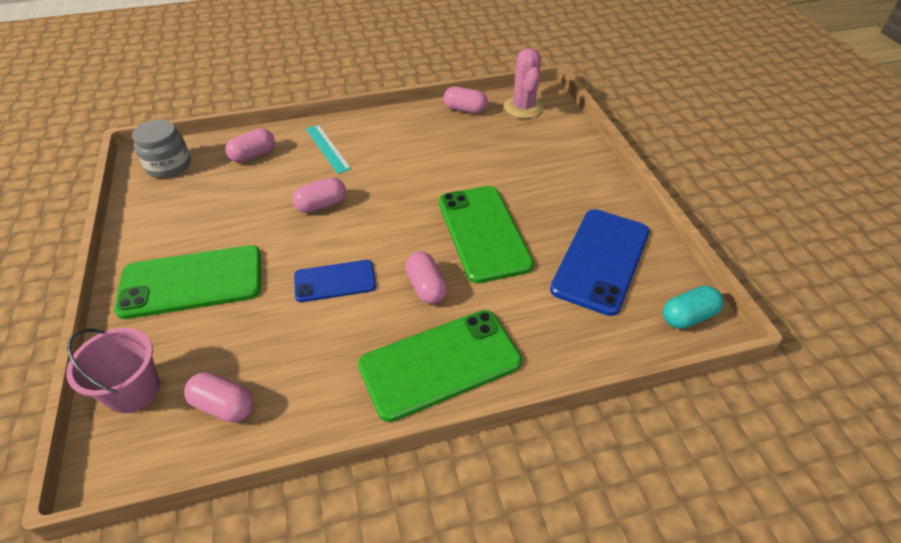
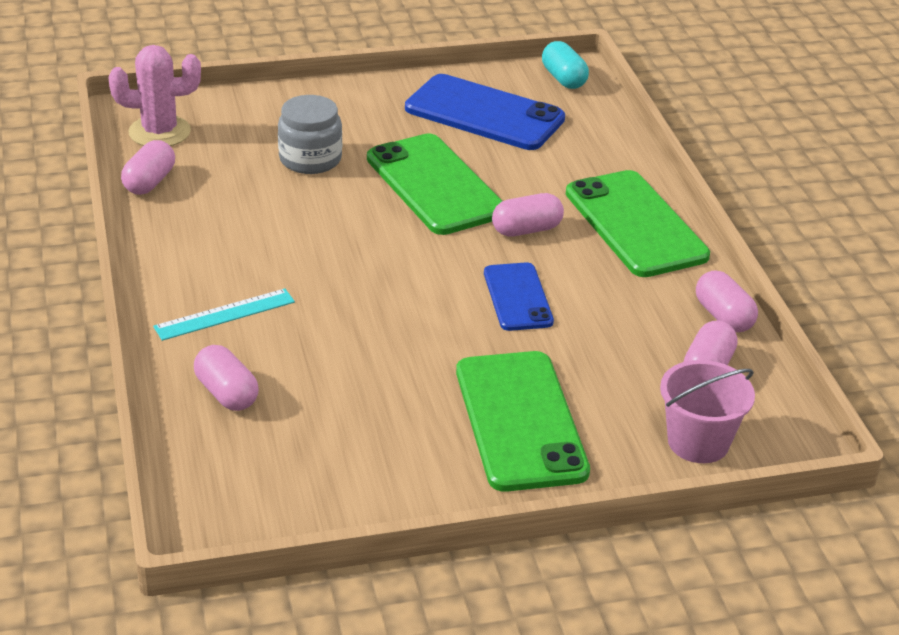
camera: 90 degrees left, 10 degrees down
(169, 165) = (237, 491): grey jar -> grey jar (310, 159)
(321, 205) = (366, 315): pink capsule -> pink capsule (723, 316)
(483, 233) = (435, 185): green phone -> green phone turned 75 degrees clockwise

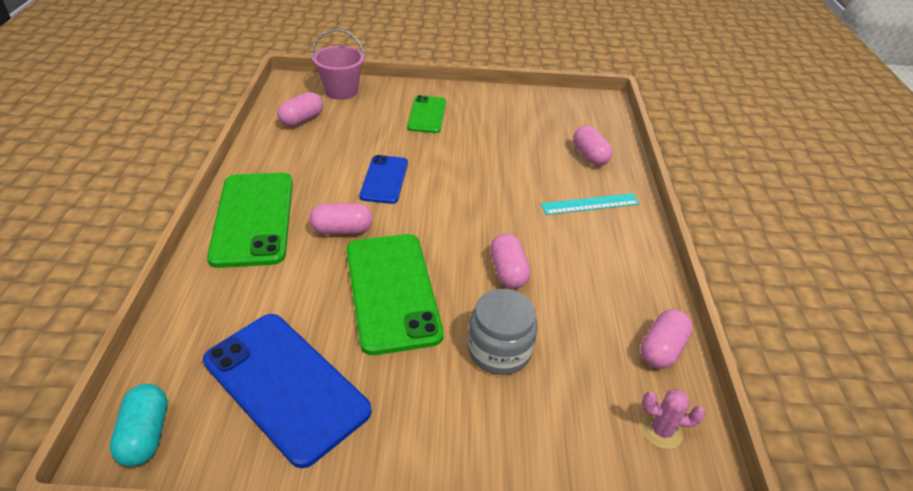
camera: 165 degrees left, 5 degrees up
(159, 132) = (661, 431): pink cactus -> pink cactus, size x0.57
(520, 421) = (427, 115): green phone -> green phone, size x0.58
(723, 316) = (261, 144): pink capsule -> pink capsule (508, 271)

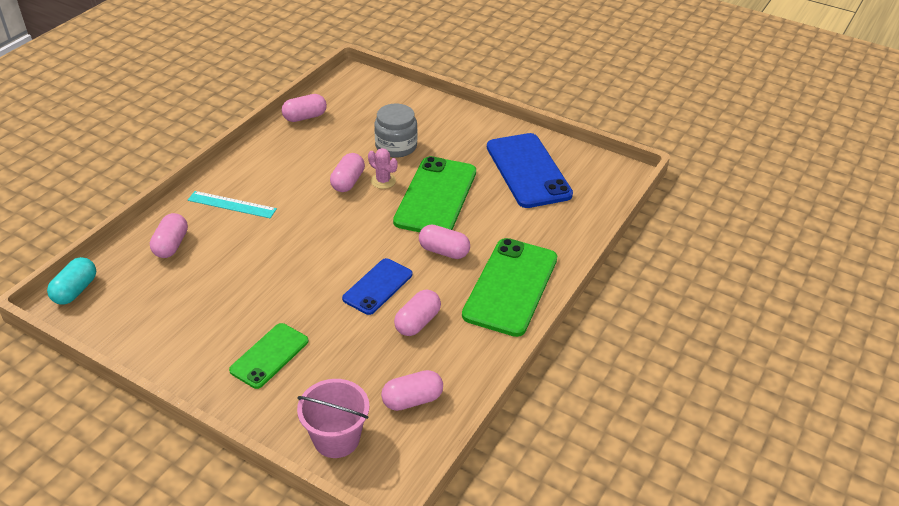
camera: 150 degrees left, 0 degrees up
(146, 435) = (609, 174): turquoise capsule -> turquoise capsule (75, 290)
(329, 164) = (417, 322): none -> pink capsule
(661, 431) = (349, 93): pink cactus -> pink cactus (383, 181)

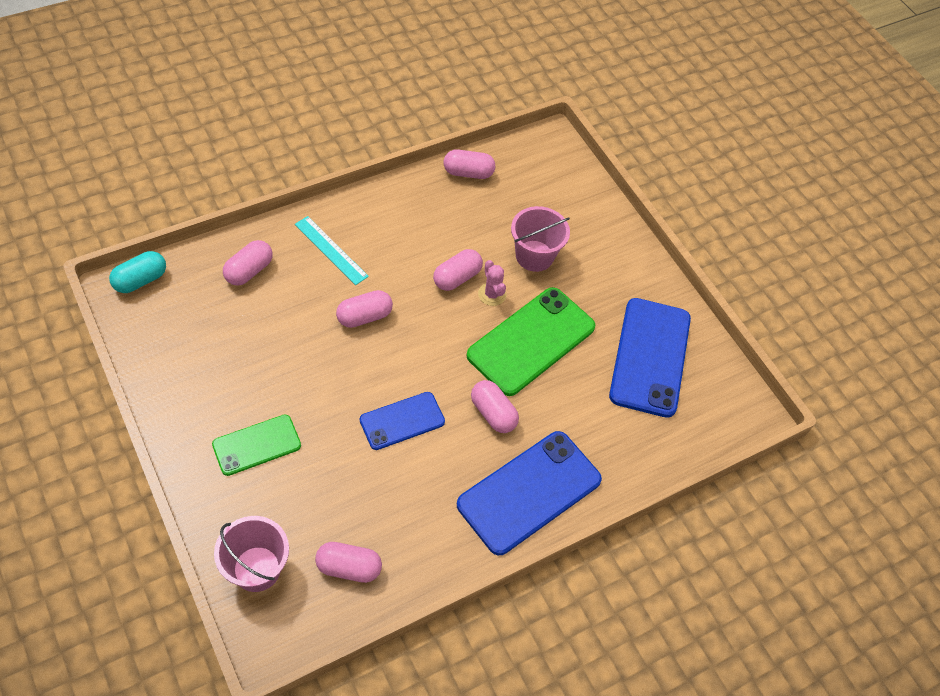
camera: 25 degrees right, 15 degrees up
(396, 146) = (534, 256): grey jar -> pink bucket
(417, 322) = (411, 483): pink capsule -> pink capsule (364, 316)
(510, 286) = (529, 492): green phone -> blue phone

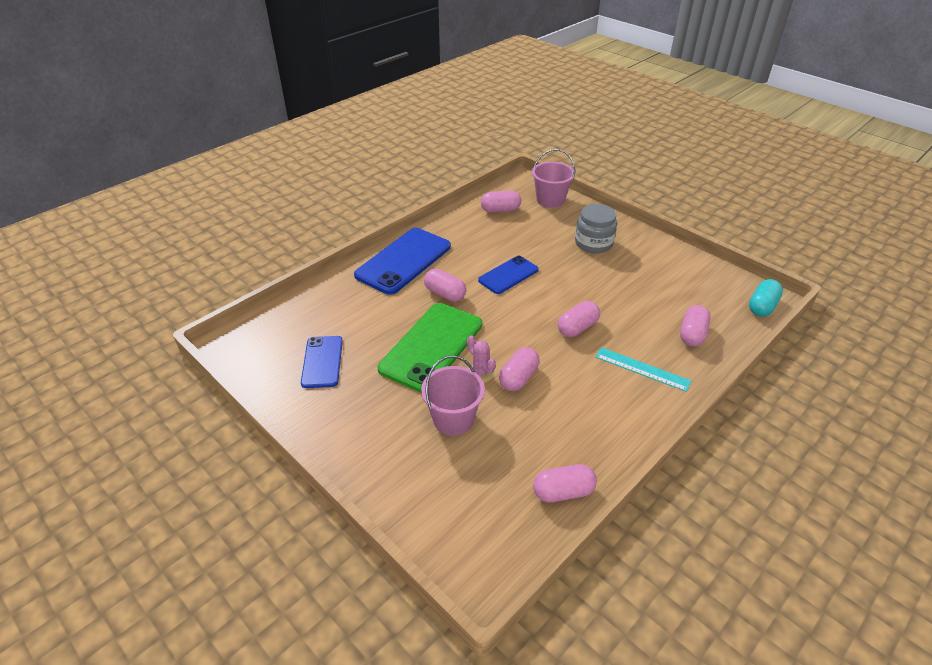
camera: 170 degrees right, 15 degrees down
(257, 445) = (593, 243): green phone -> grey jar
(650, 357) = (322, 362): blue phone -> blue phone, size x0.58

